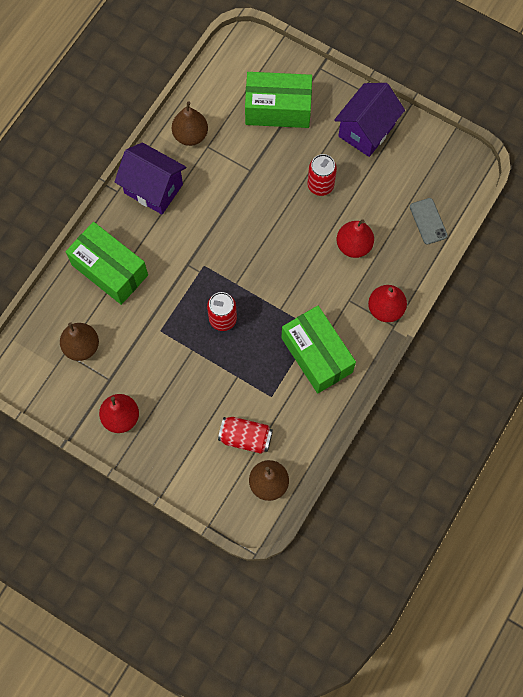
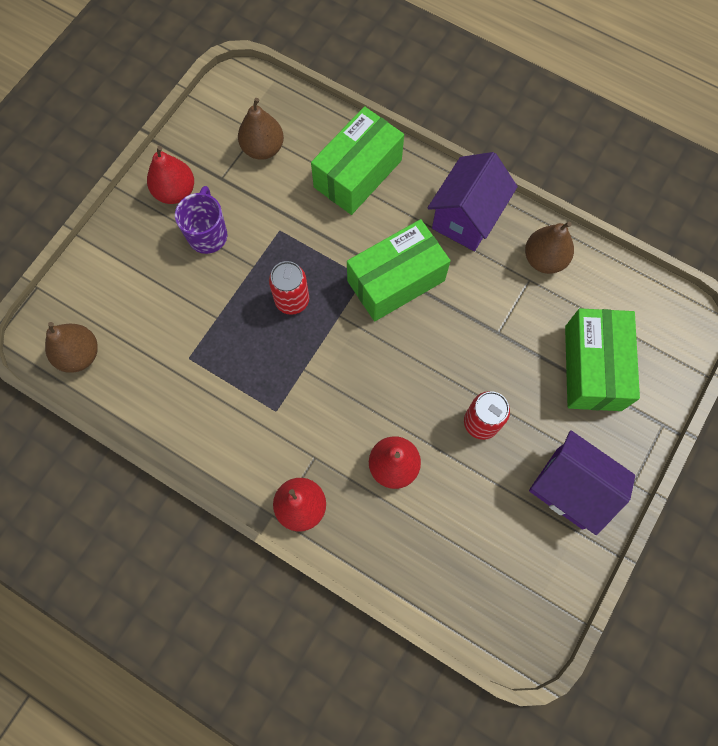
camera: 90 degrees right, 0 degrees up
(162, 387) = (208, 234): none -> purple mug
(245, 437) = (138, 328): red can -> none
(317, 355) = (240, 414): green box -> green box (396, 281)
(428, 221) = (432, 573): grey phone -> none

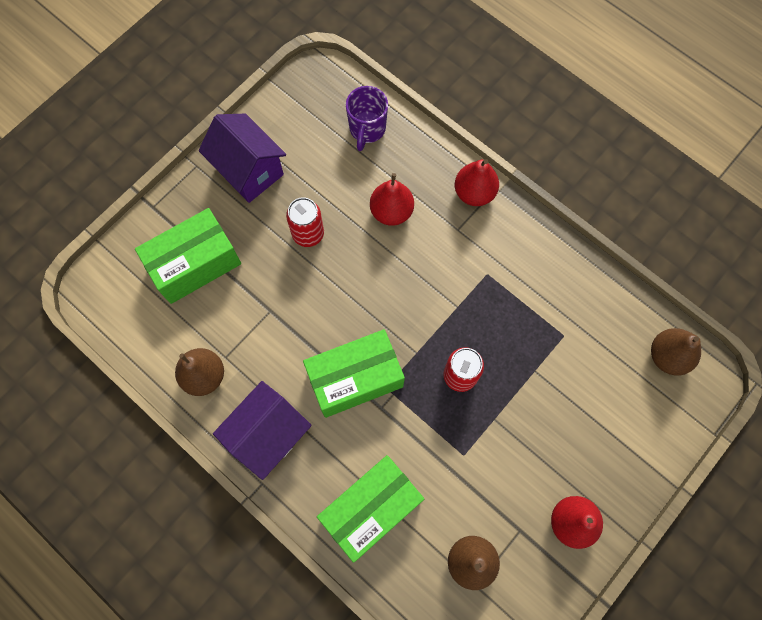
camera: 170 degrees left, 0 degrees up
(208, 234) = (538, 463): purple mug -> purple mug (367, 129)
(593, 368) = (195, 264): green box -> green box turned 45 degrees clockwise

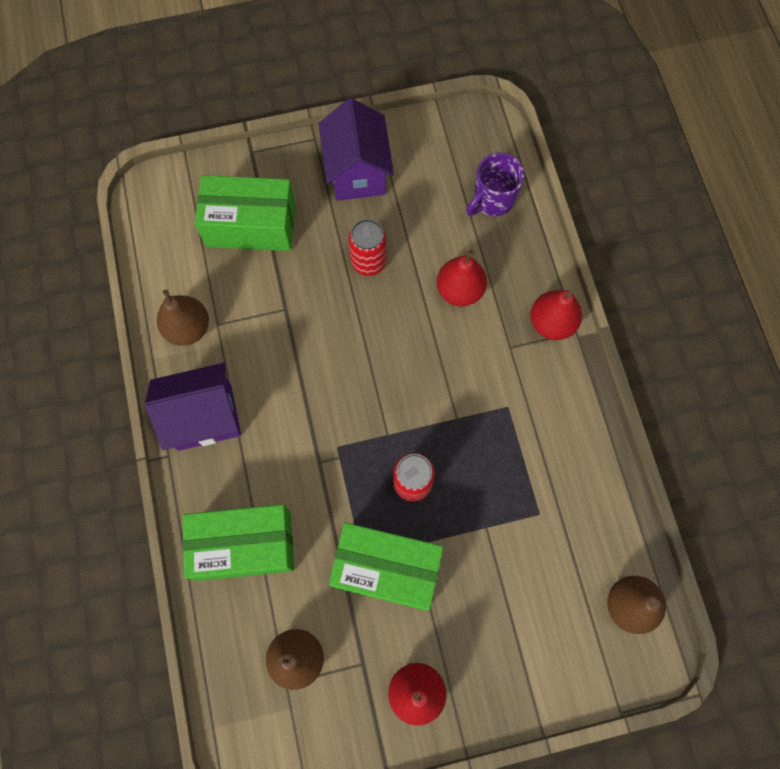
camera: 35 degrees right, 0 degrees up
(355, 378) = (315, 420): green box -> green box (386, 569)

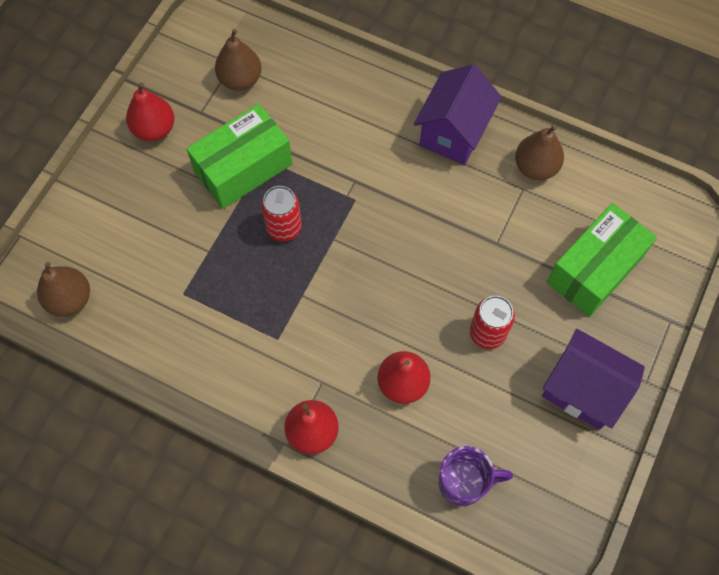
camera: 130 degrees right, 5 degrees down
(244, 545) = (339, 97): green box -> none
(492, 200) = (464, 482): purple mug -> purple mug turned 90 degrees clockwise

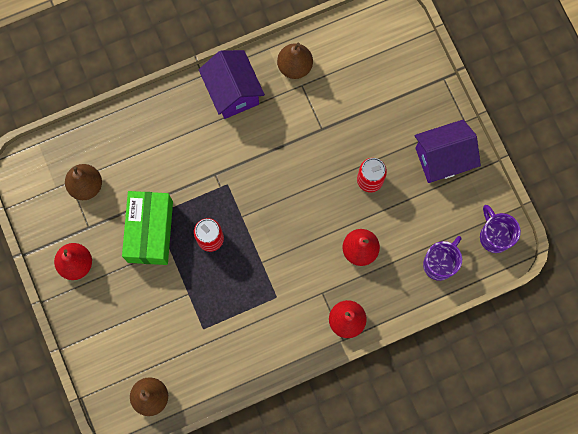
camera: 50 degrees left, 10 degrees up
(550, 520) = (494, 236): none -> purple mug
(594, 270) = (382, 91): green box -> none

